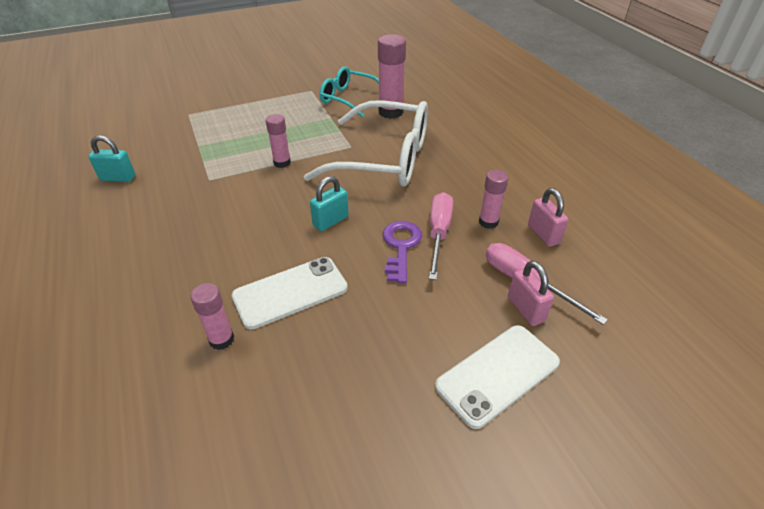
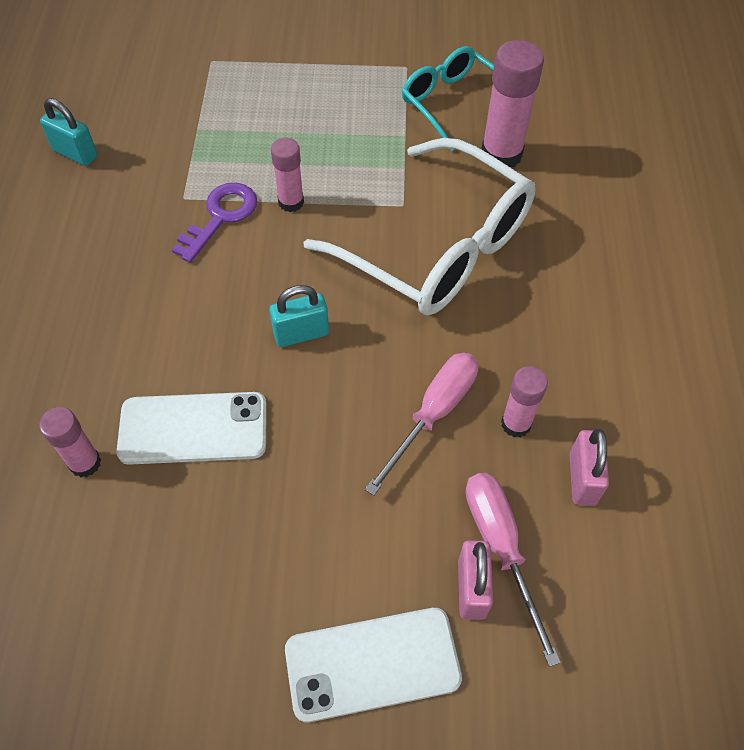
camera: 25 degrees right, 15 degrees up
(401, 247) = (368, 415): purple key -> purple key (220, 217)

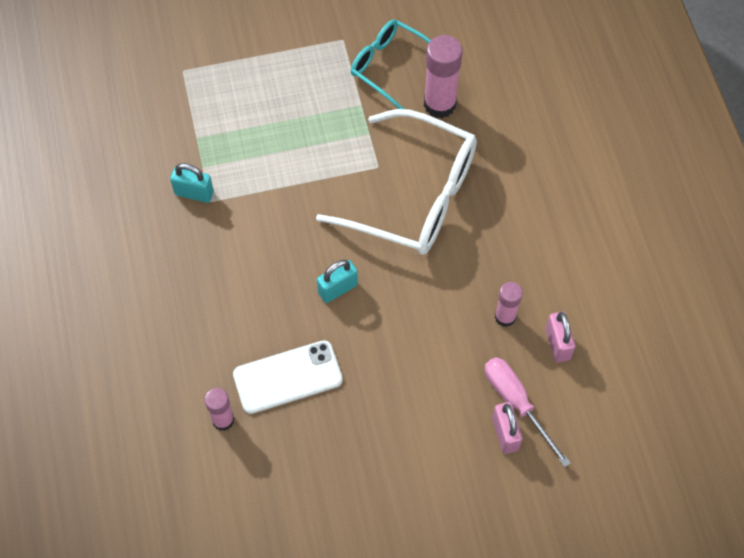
camera: 15 degrees left, 5 degrees up
(75, 153) = (109, 183): turquoise padlock -> turquoise padlock (194, 193)
(220, 217) = (244, 210): purple key -> none
(291, 202) = (293, 185): pink glue stick -> none
(372, 664) = (457, 496): white phone -> none
(433, 414) = (448, 324): pink screwdriver -> none

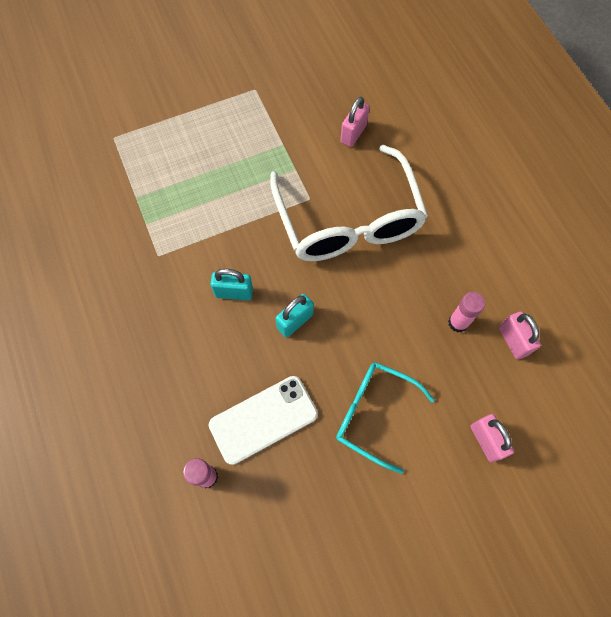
camera: 10 degrees left, 5 degrees up
(194, 193) = (141, 250): turquoise padlock -> turquoise padlock (234, 292)
(389, 66) = (301, 106): turquoise glasses -> turquoise glasses (373, 413)
(414, 196) = (349, 221): white glasses -> white glasses turned 60 degrees clockwise
(439, 104) = (353, 134): pink glue stick -> pink padlock
(516, 403) = (489, 407): pink screwdriver -> none

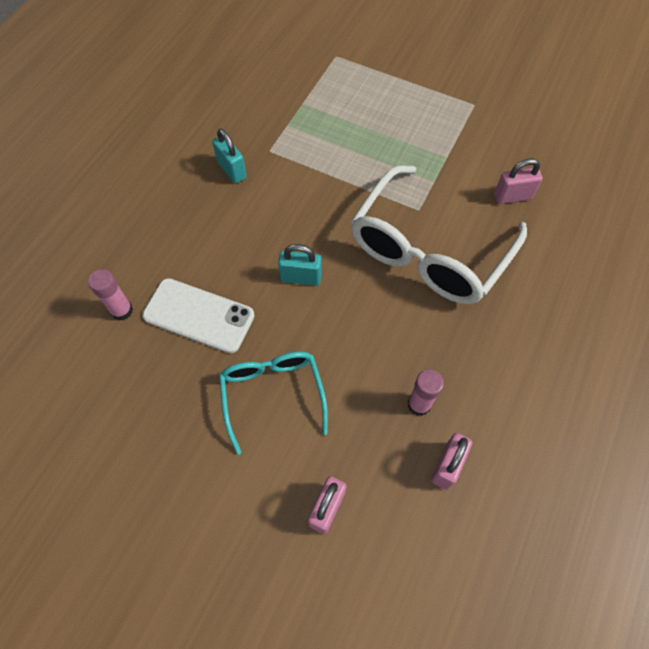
camera: 50 degrees right, 5 degrees down
(234, 292) = (286, 219): turquoise padlock -> turquoise padlock (232, 170)

